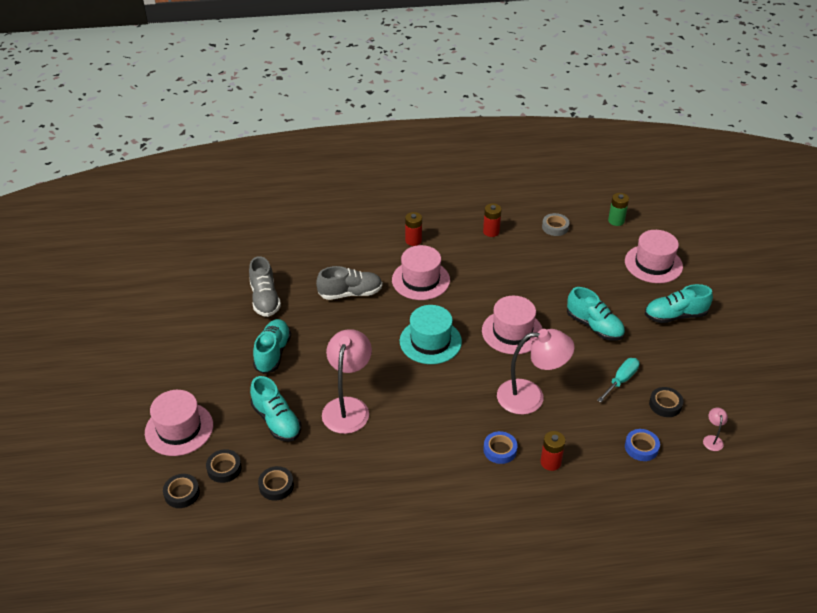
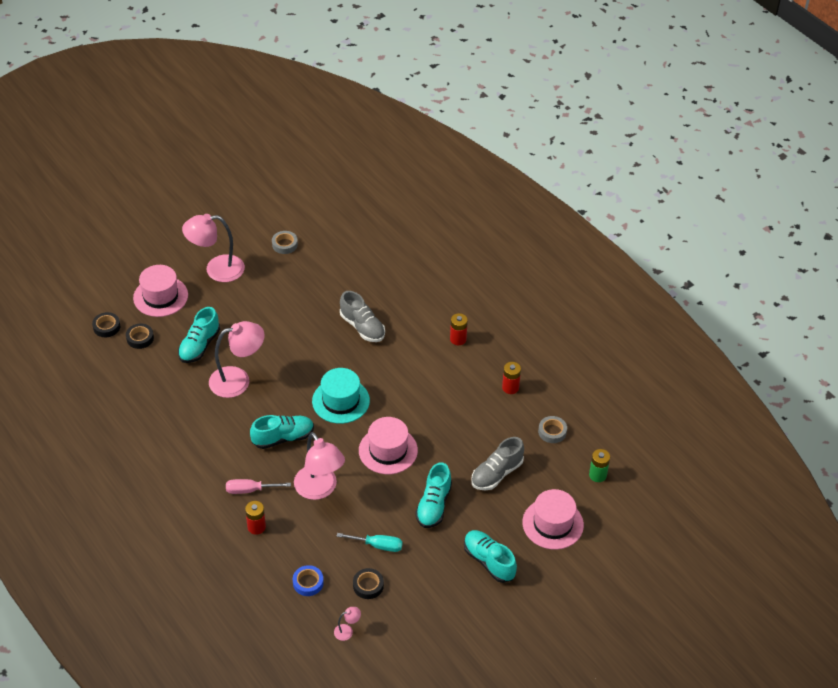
camera: 60 degrees right, 5 degrees up
(183, 369) = (216, 269): none -> pink lamp
(197, 307) = (284, 244): none -> grey tape
(265, 299) = (320, 278): grey shoe -> grey shoe (496, 473)
(273, 353) = (265, 311): turquoise shoe -> turquoise shoe (283, 438)
(276, 486) = (141, 373): black tape -> none
(420, 280) = (410, 365): pink hat -> none
(500, 450) = (250, 490): blue tape -> pink screwdriver

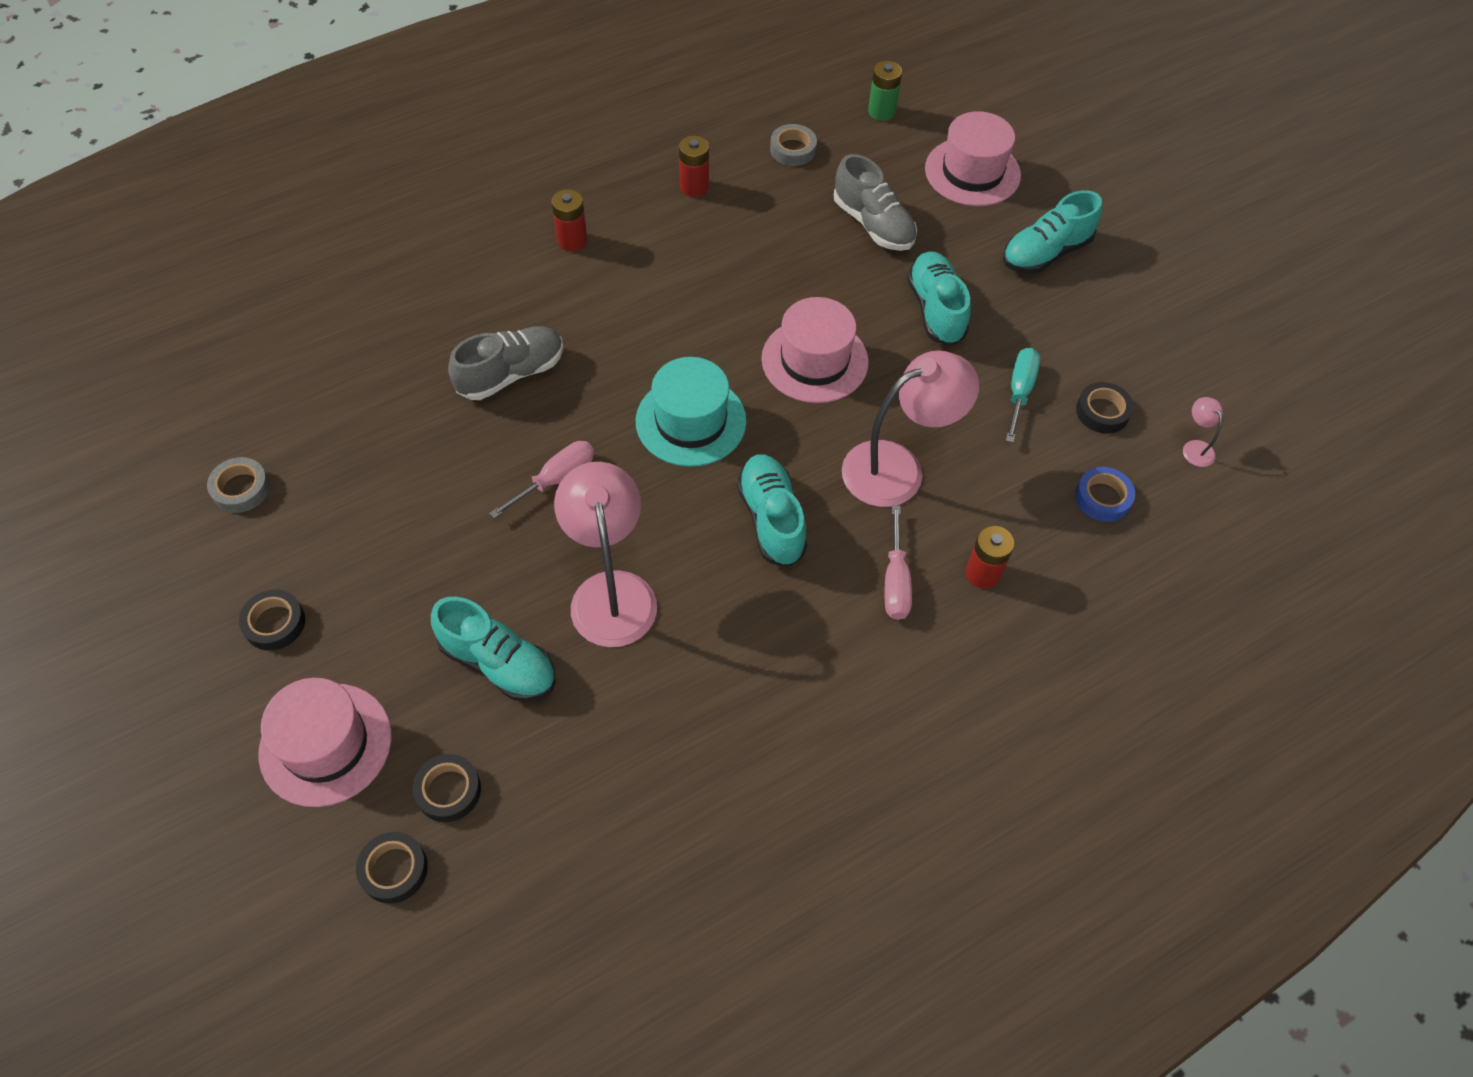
camera: 85 degrees left, 10 degrees up
(216, 269) = (274, 623): pink lamp -> black tape
(299, 352) = (555, 479): none -> pink screwdriver
(433, 505) = (935, 309): turquoise shoe -> turquoise shoe turned 120 degrees counterclockwise

